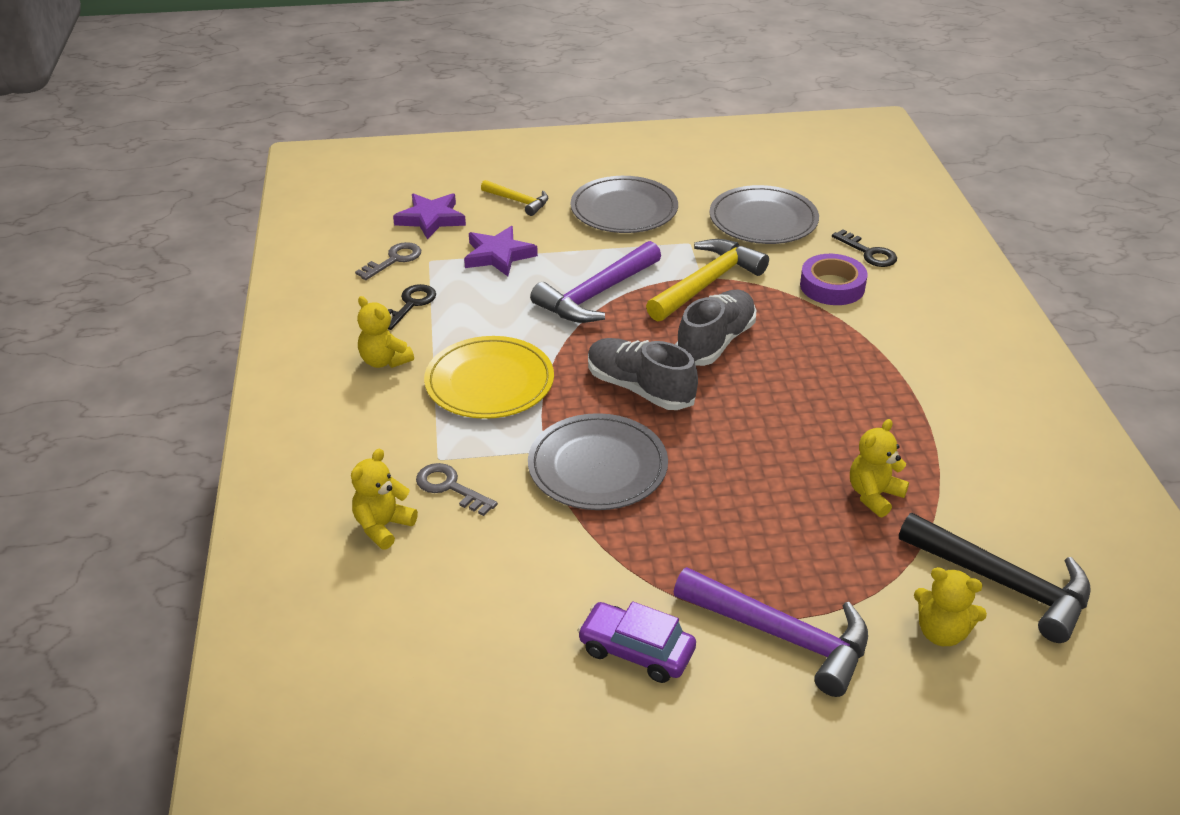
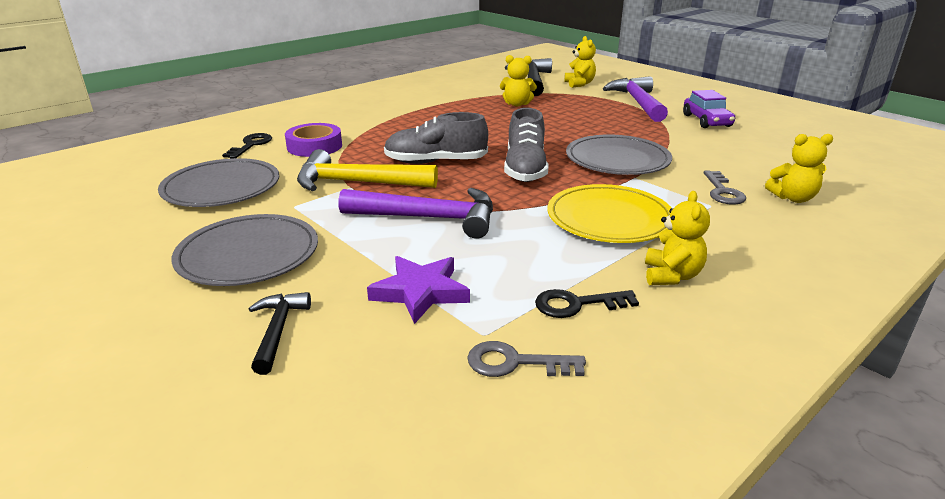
camera: 125 degrees left, 10 degrees down
(431, 219) = (386, 385): purple star -> none
(518, 201) = (278, 331): yellow hammer -> black hammer

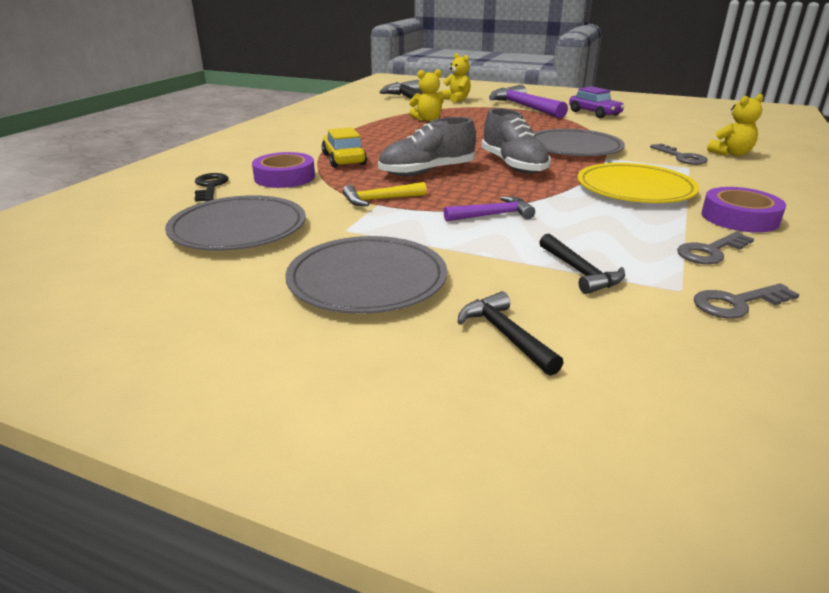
camera: 25 degrees left, 0 degrees up
(357, 183) = (380, 200): yellow hammer -> yellow hammer, size x0.55
(384, 136) = (344, 159): none -> yellow car
(420, 292) = (579, 272): purple star -> black hammer
(429, 218) = (493, 215): purple hammer -> purple hammer, size x0.55
(577, 304) = (710, 251): black key -> grey key
(671, 276) = (739, 218): yellow teddy bear -> purple tape

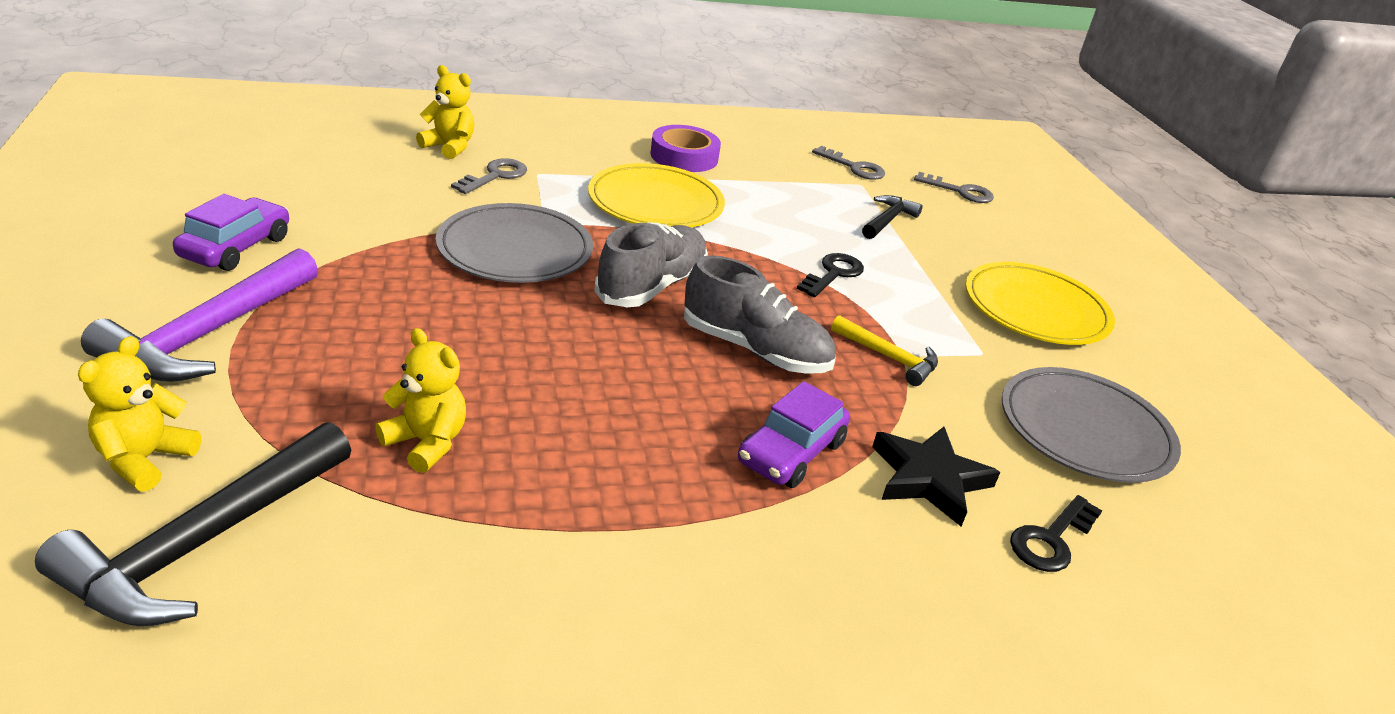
camera: 130 degrees left, 5 degrees up
(284, 177) = (929, 478): purple tape -> black star
(344, 159) = (791, 452): yellow car -> purple car
(367, 280) = (1035, 309): grey plate -> yellow plate
(493, 215) = (833, 274): purple hammer -> black key
(505, 335) = (1007, 239): black hammer -> none
(710, 251) = (779, 171): grey key -> grey key (960, 191)

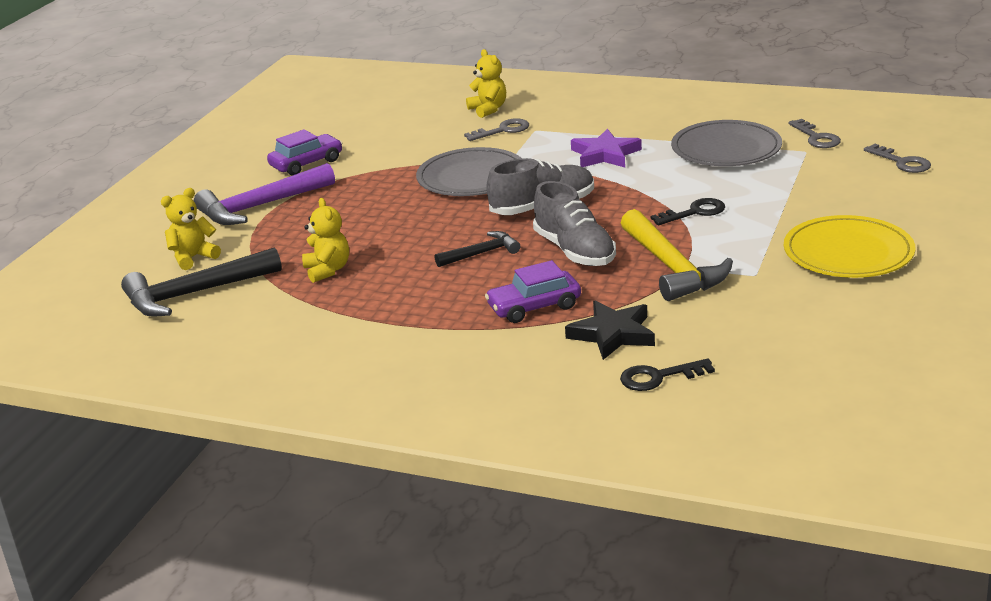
camera: 40 degrees right, 5 degrees down
(655, 202) = (605, 154): yellow plate -> purple star
(684, 156) = (666, 123): purple tape -> none
(888, 220) = (794, 179): black hammer -> black hammer (481, 253)
(888, 357) = (671, 267): yellow hammer -> yellow hammer, size x1.81
(1085, 430) = (775, 329): grey plate -> grey plate (726, 149)

